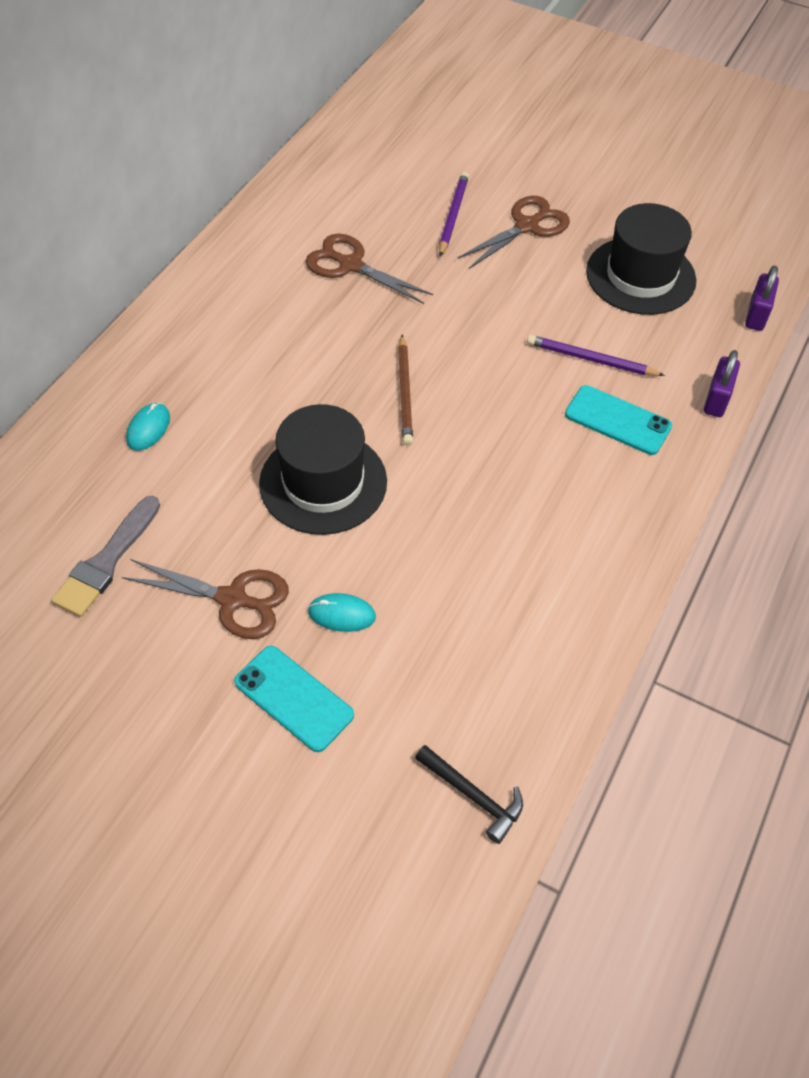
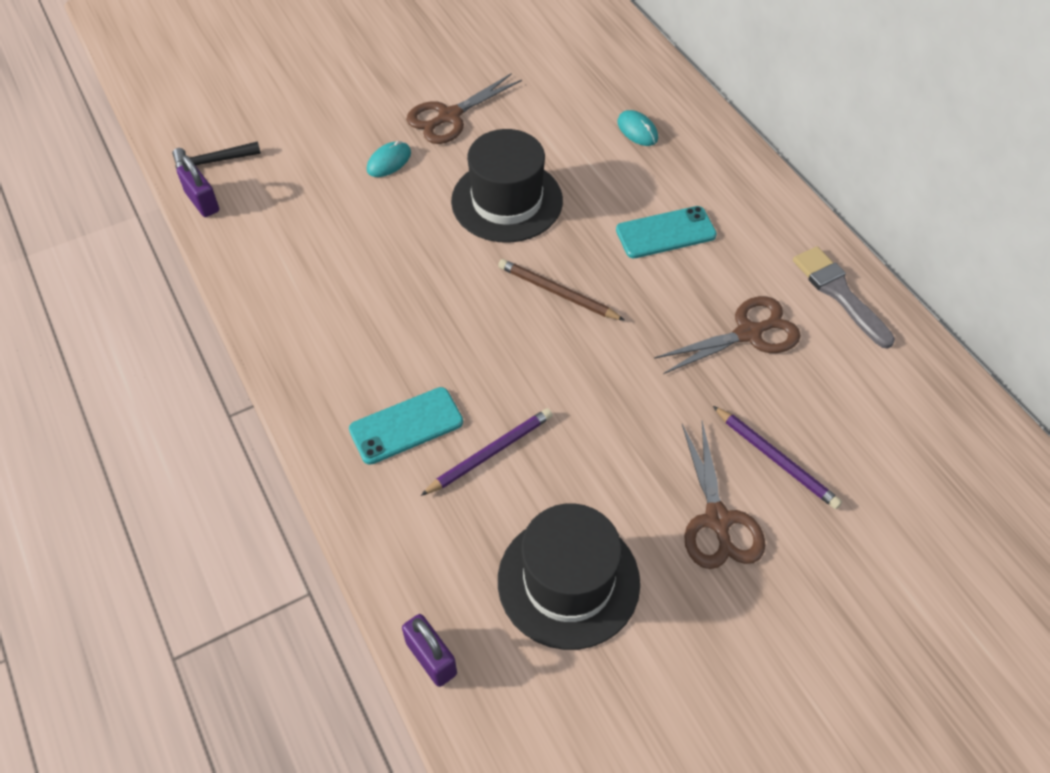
camera: 125 degrees right, 0 degrees up
(106, 561) = (532, 73): grey brush -> grey brush (839, 293)
(294, 698) = (353, 115): turquoise phone -> turquoise phone (665, 233)
(716, 399) = (362, 526): purple padlock -> purple padlock (202, 202)

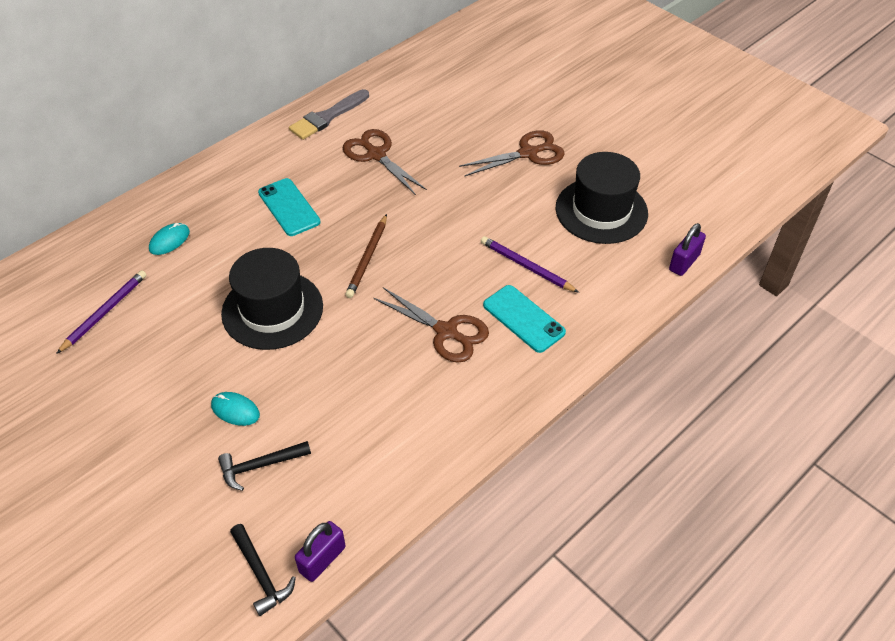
camera: 105 degrees left, 5 degrees down
(318, 172) = (260, 466): none -> black hammer
(449, 116) = (163, 378): brown scissors -> brown scissors (446, 332)
(776, 459) = (473, 134): purple pencil -> purple pencil (104, 312)

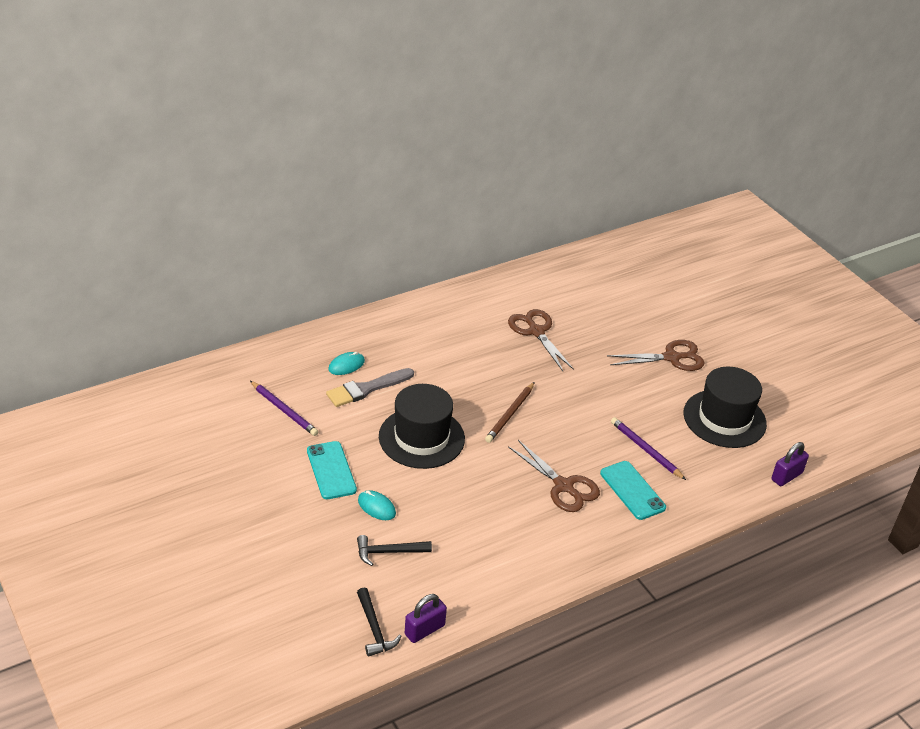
camera: 10 degrees right, 10 degrees down
(104, 312) = (284, 410): purple pencil -> purple pencil turned 90 degrees clockwise
(289, 207) = (451, 359): turquoise phone -> turquoise phone (331, 470)
(327, 117) = (500, 291): grey brush -> grey brush (366, 389)

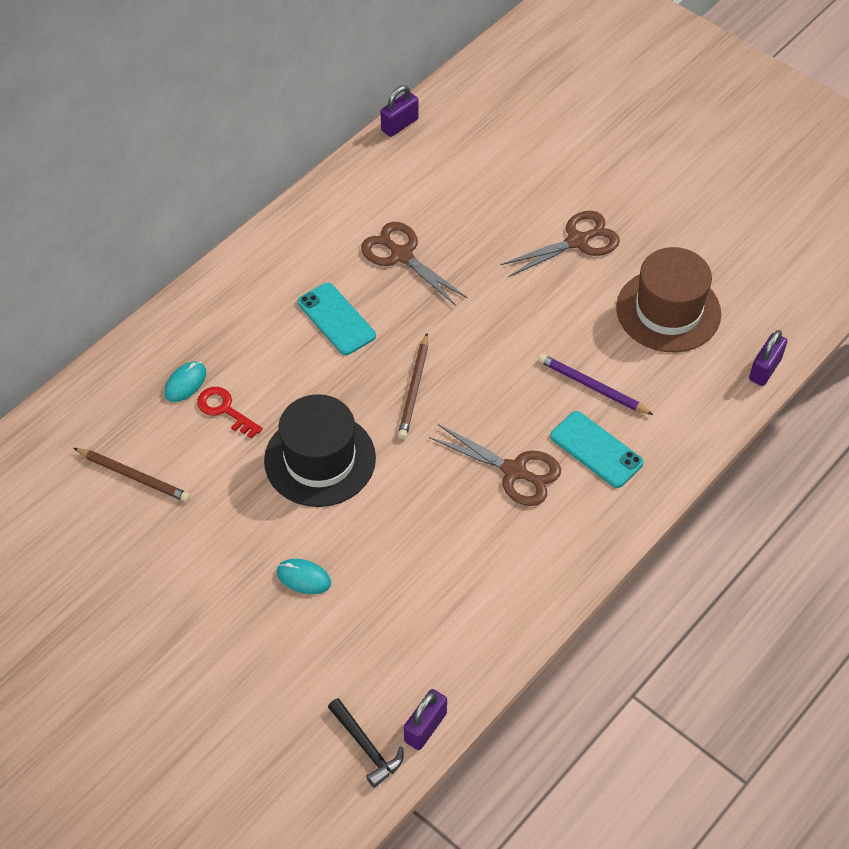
camera: 15 degrees left, 15 degrees up
(284, 410) = (134, 476): purple pencil -> brown pencil
(331, 470) = (228, 544): turquoise phone -> turquoise phone (336, 319)
(366, 389) = (224, 410): grey brush -> red key
(389, 552) = (343, 636): black hammer -> none
(568, 255) = (399, 125): none -> purple padlock
(724, 419) = (668, 311): black hat -> brown hat

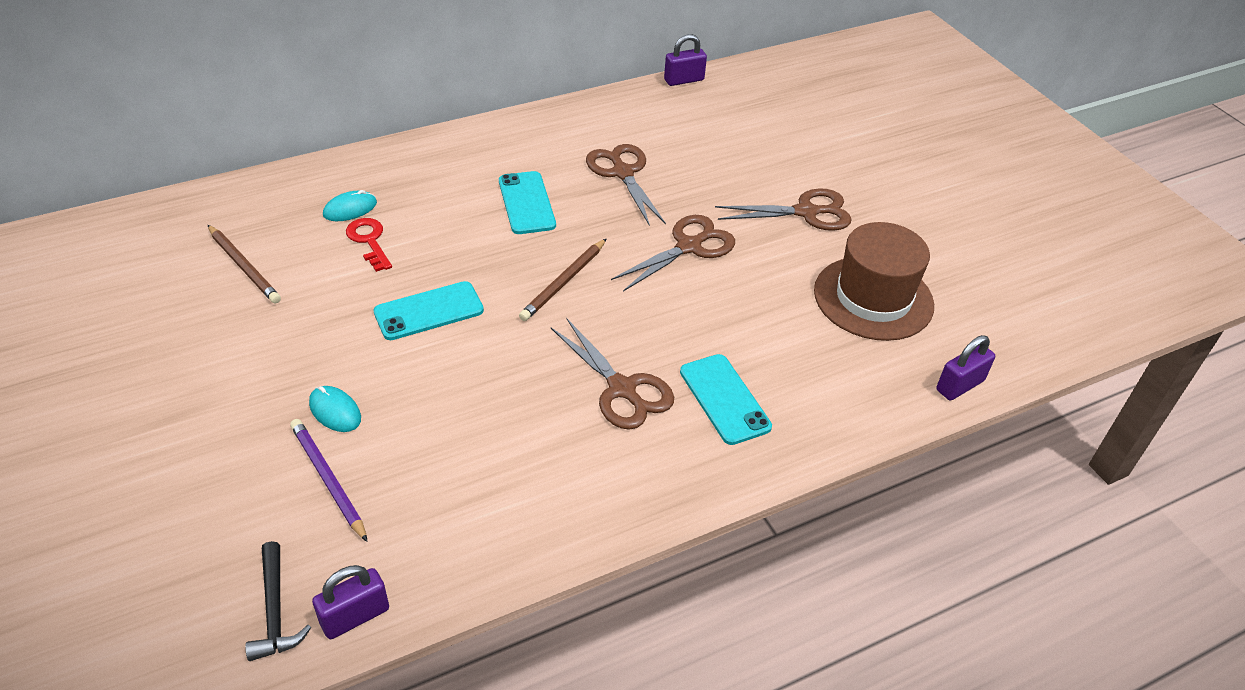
camera: 20 degrees right, 10 degrees down
(320, 459) = (428, 311): black hat -> turquoise phone
(498, 314) = (689, 247): none -> brown scissors
(592, 387) = (752, 339): purple pencil -> purple pencil (328, 480)

